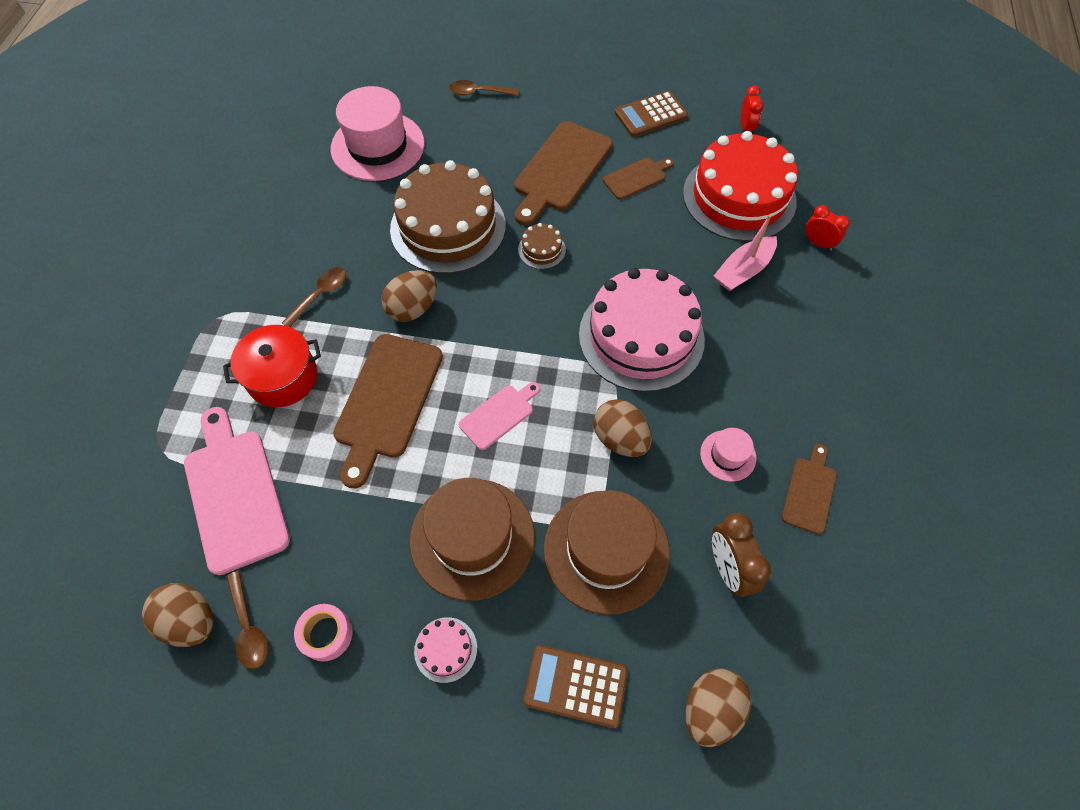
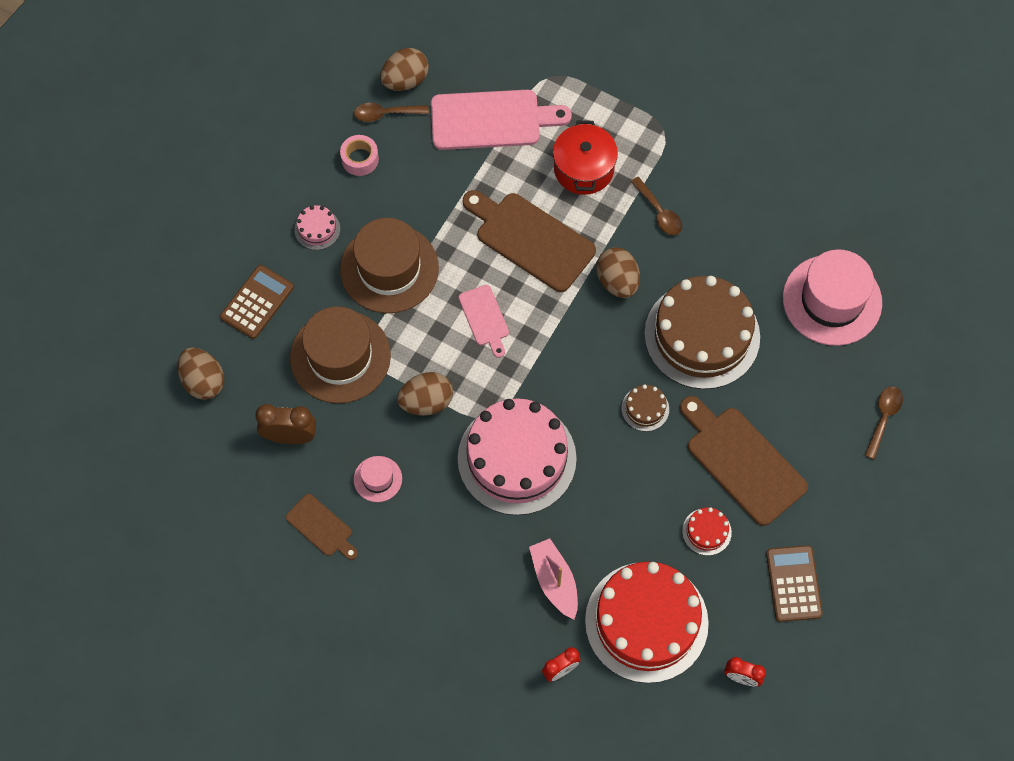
camera: 110 degrees right, 5 degrees up
(637, 178) = (706, 531): brown cutting board -> red cake

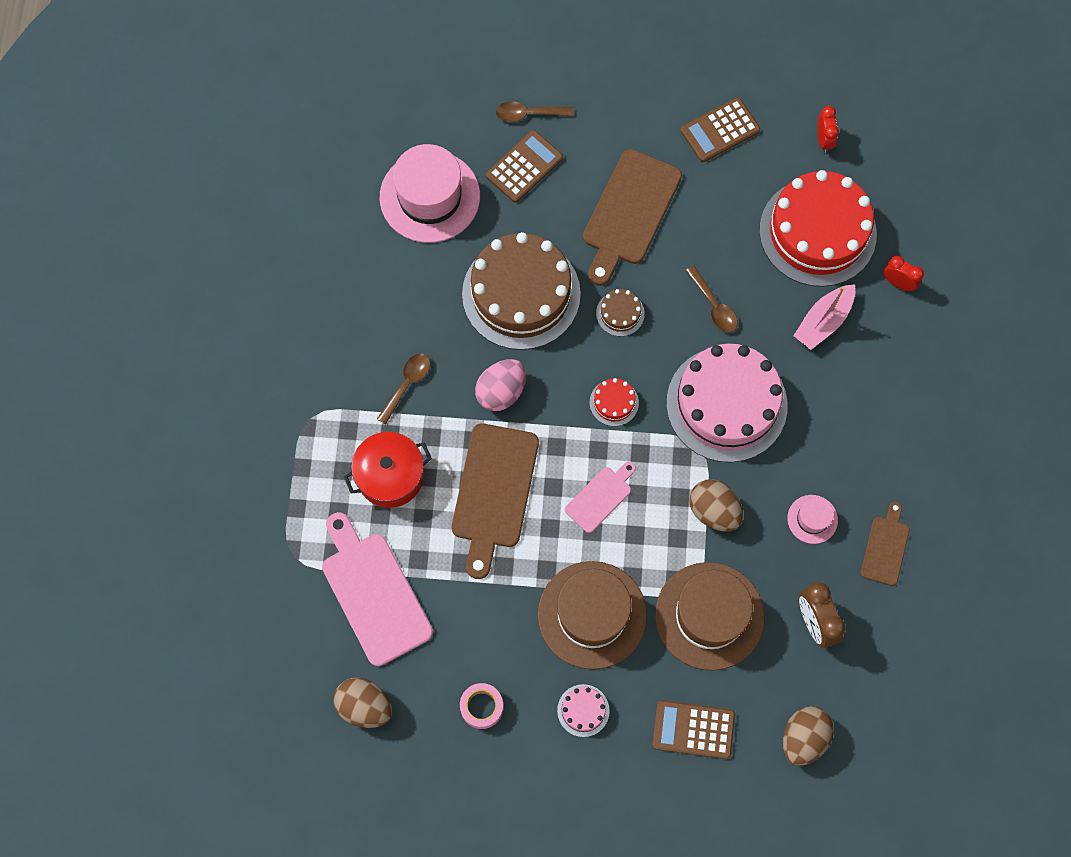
camera: 115 degrees left, 5 degrees up
(386, 114) = (415, 707): brown spoon -> brown spoon (713, 306)
(617, 281) = (501, 392): brown egg -> pink egg
(706, 531) = (710, 216): red cake -> red cake (614, 402)
(828, 391) = (524, 167): none -> brown calculator

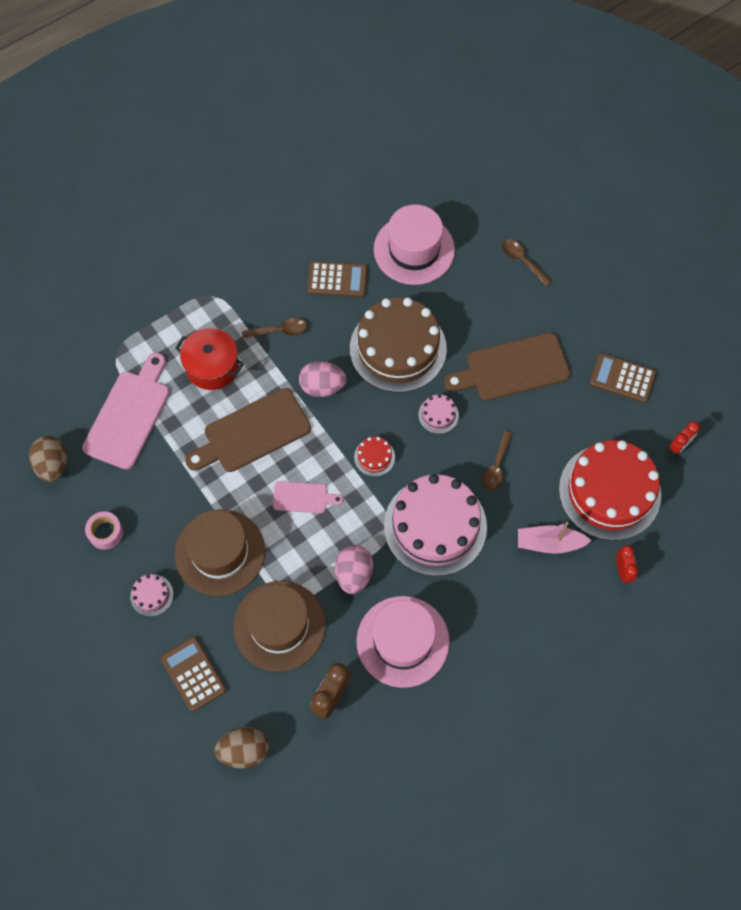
camera: 50 degrees right, 5 degrees down
(524, 167) = (484, 285): brown calculator -> brown calculator (337, 280)
(620, 313) = (438, 415): brown cake -> pink cake
(714, 511) = (354, 574): brown egg -> pink egg
(812, 519) = (402, 641): pink hat -> pink hat, size x2.12
(885, 547) = (424, 705): brown cutting board -> none

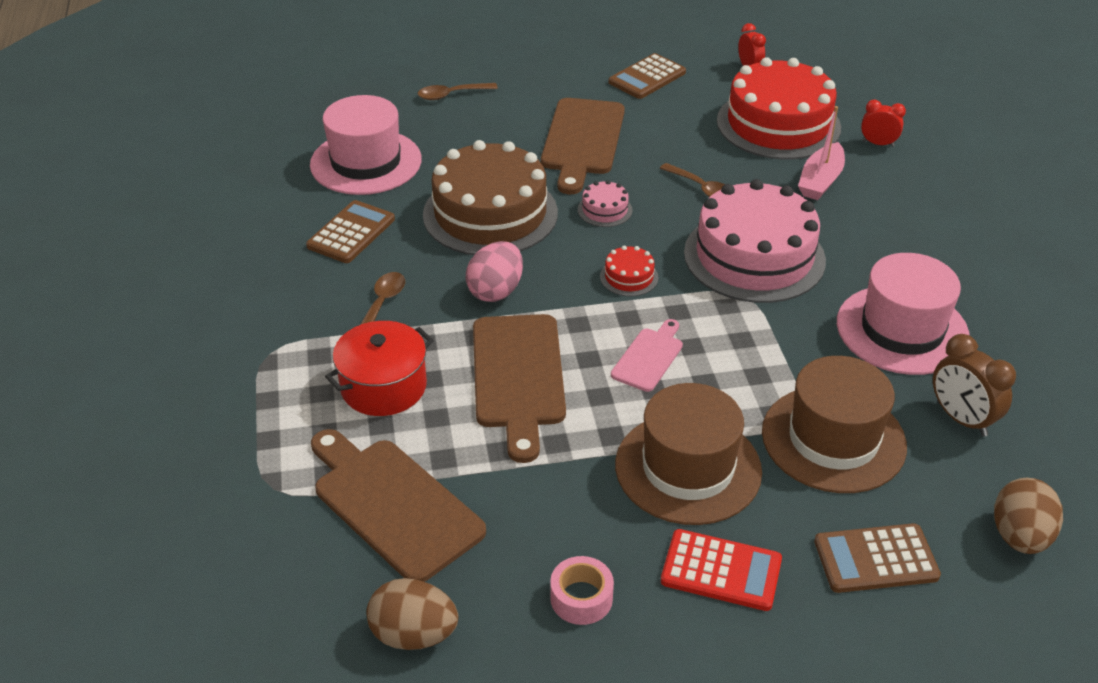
camera: 65 degrees left, 25 degrees down
(129, 415) = (393, 504): pink cutting board -> brown cutting board
(151, 595) = (721, 571): pink cake -> red calculator
(354, 574) = (787, 344): pink egg -> none

